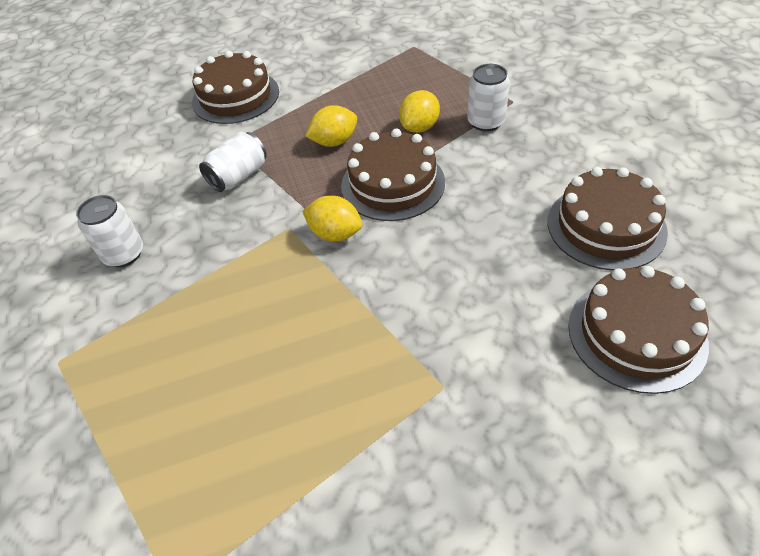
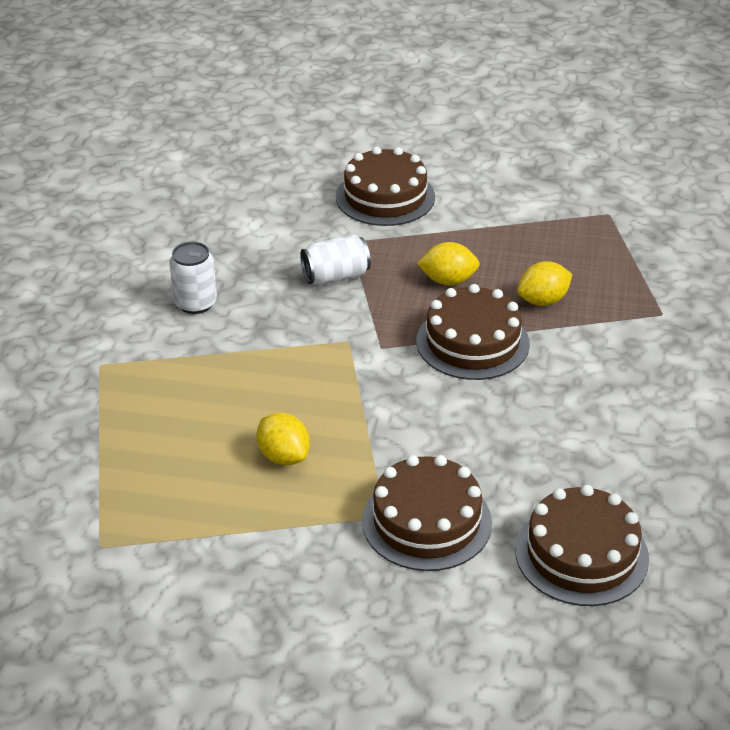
camera: 25 degrees right, 10 degrees down
(335, 234) = (386, 363): yellow lemon -> yellow lemon (284, 456)
(486, 122) = (614, 323): white can -> none
(606, 226) = (641, 463): brown cake -> brown cake (426, 521)

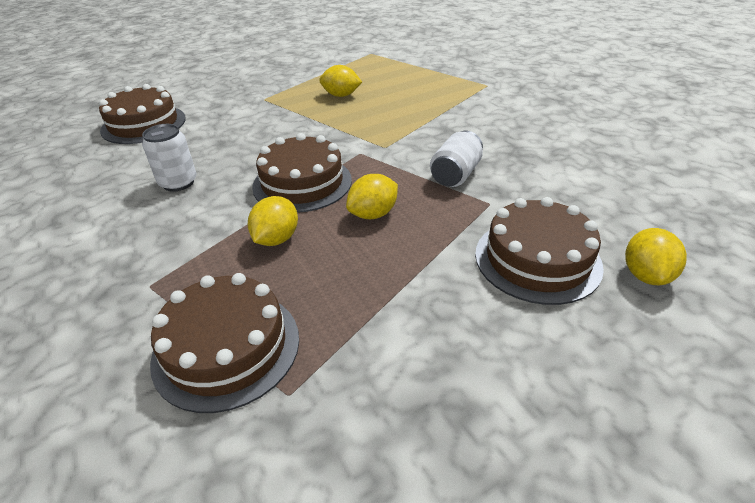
camera: 140 degrees right, 0 degrees up
(195, 303) = (502, 122): white can -> white can (178, 183)
(340, 160) = (646, 275): none -> yellow lemon
(426, 521) = (240, 104): brown cake -> brown cake (226, 347)

